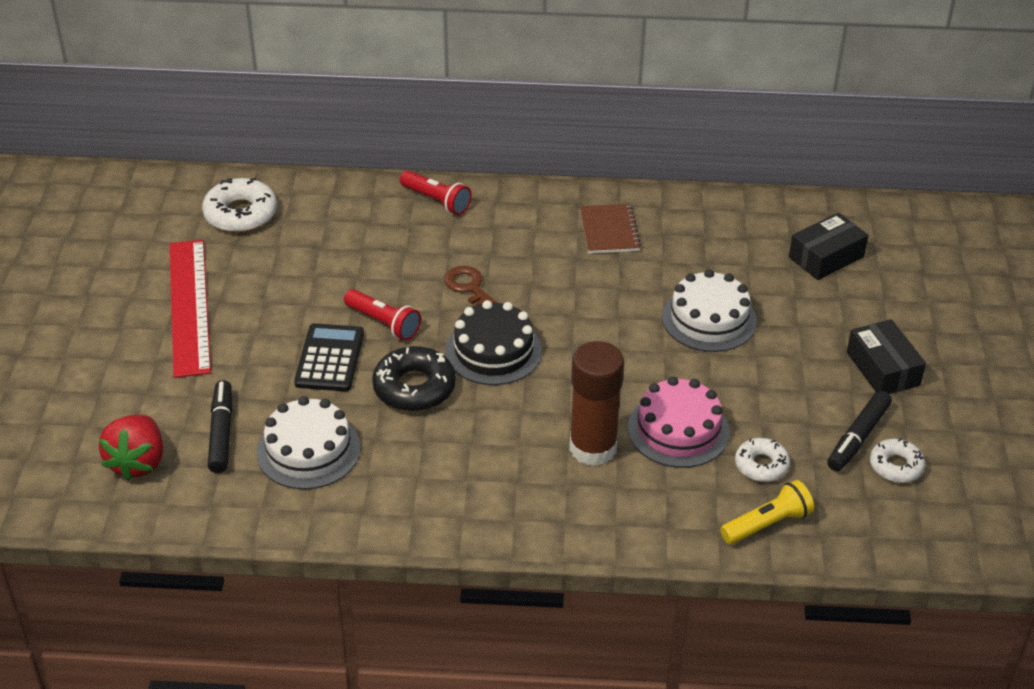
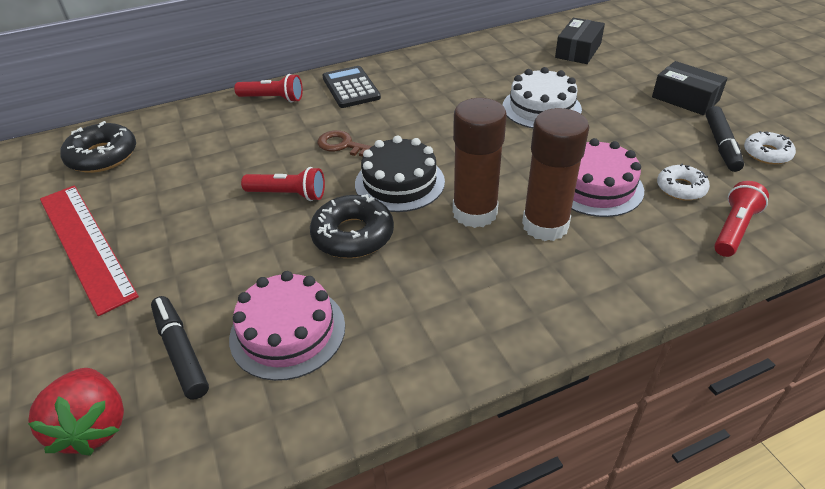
camera: 25 degrees left, 0 degrees up
(241, 214) = (102, 156): white donut -> black donut
(308, 450) = (287, 331): white cake -> pink cake
(329, 358) = (256, 240): black calculator -> black calculator (351, 88)
(539, 409) = (475, 213): none -> brown glue stick
(609, 230) = (420, 79): brown notebook -> none
(767, 524) = (734, 229): yellow flashlight -> red flashlight

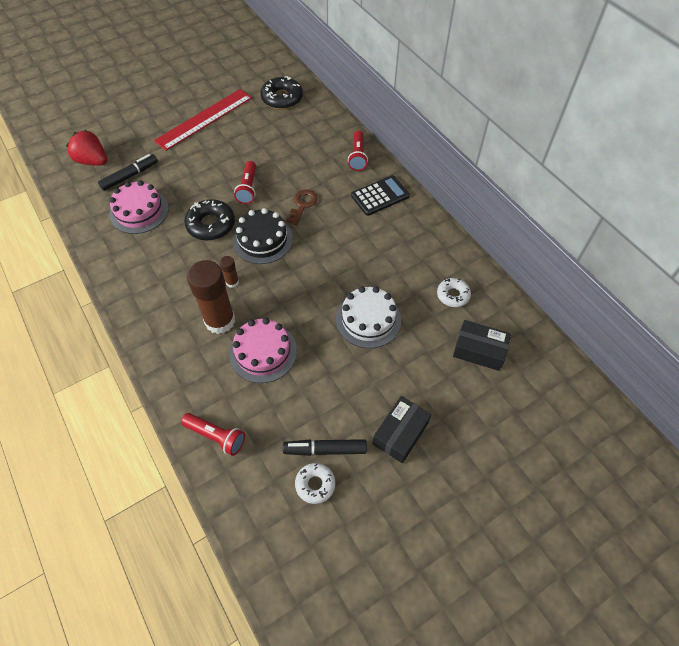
camera: 80 degrees right, 15 degrees up
(93, 426) = (93, 161): red strawberry -> red strawberry turned 60 degrees clockwise
(475, 213) = (232, 282): brown glue stick -> brown glue stick, size x0.45
(681, 188) = (263, 409): white donut -> white donut (453, 295)

